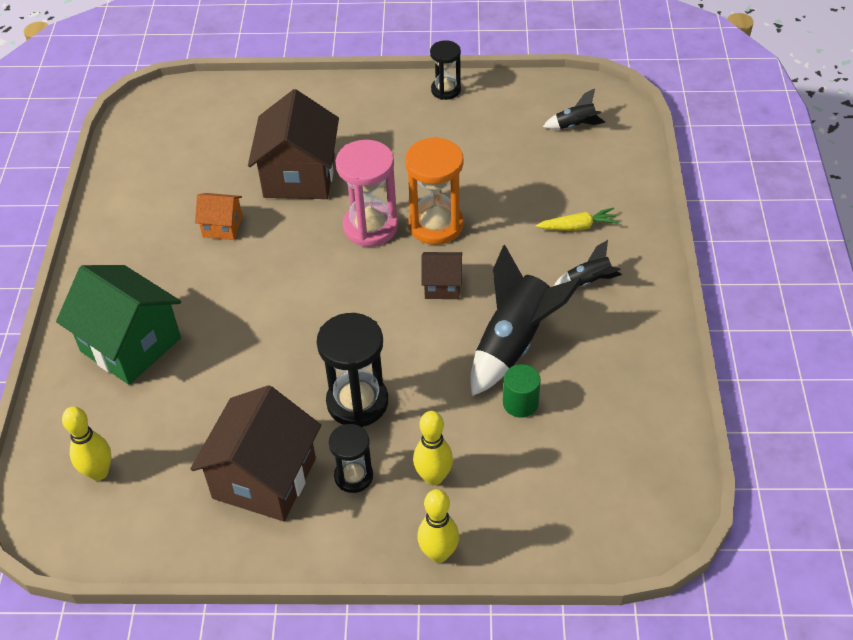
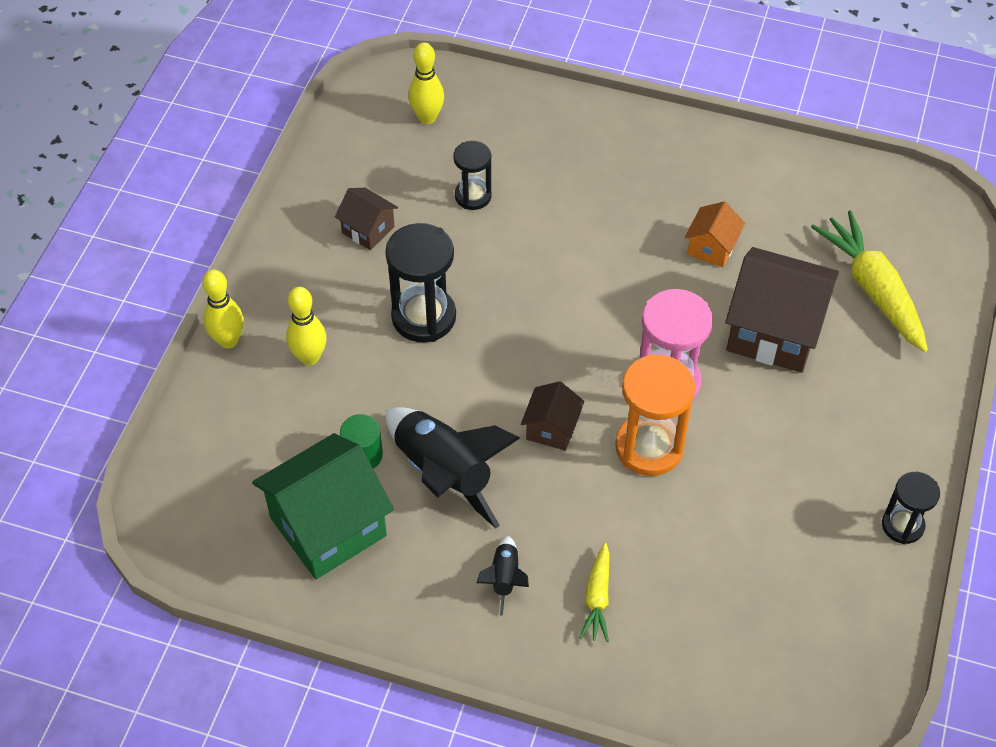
camera: 105 degrees right, 5 degrees up
(131, 345) = (568, 154): green house -> green house (328, 526)
(240, 131) = (872, 289): none -> yellow carrot
(264, 478) = (368, 230): brown house -> brown house, size x0.50
(353, 476) = (339, 296): black hourglass -> black hourglass (473, 196)
(575, 125) = (789, 662): black rocket -> none

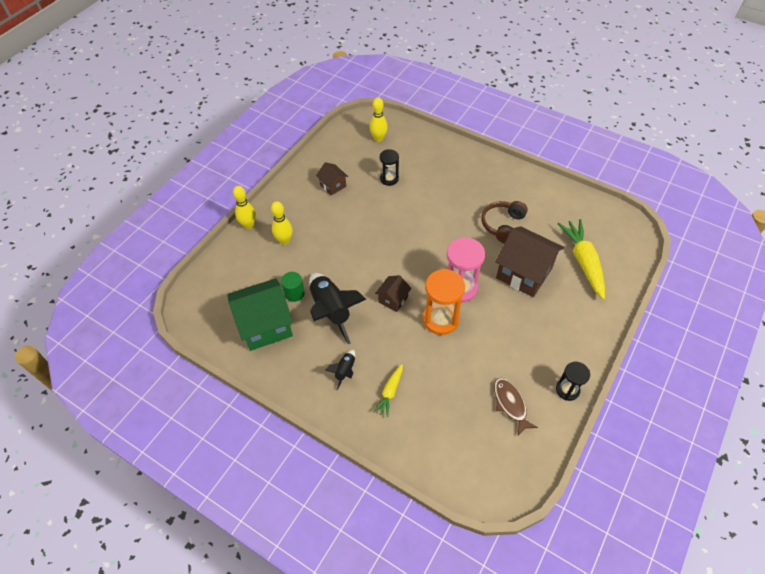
camera: 15 degrees right, 0 degrees up
(423, 317) = (346, 232): black hourglass -> none
(711, 248) = (502, 225): orange house -> brown headphones
(812, 572) = (510, 404): none -> brown fish

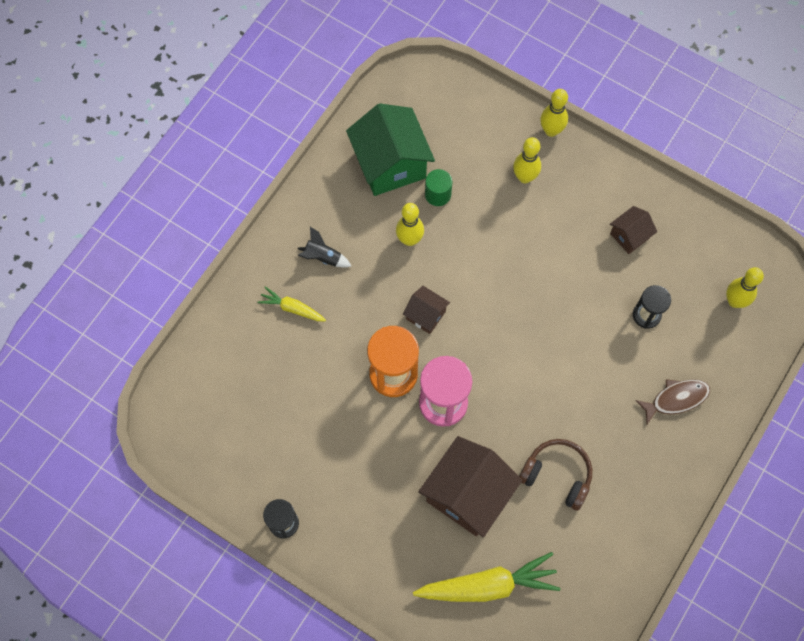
camera: 90 degrees right, 15 degrees up
(331, 311) = (409, 239): black rocket -> yellow bowling pin
(510, 404) = (268, 449): brown fish -> brown fish (676, 399)

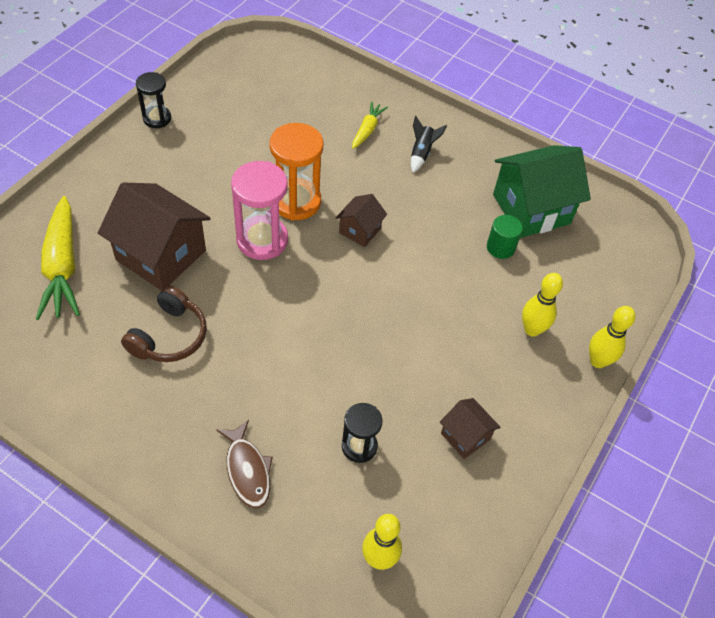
camera: 85 degrees right, 15 degrees down
(409, 239) = (445, 221): yellow bowling pin -> none

